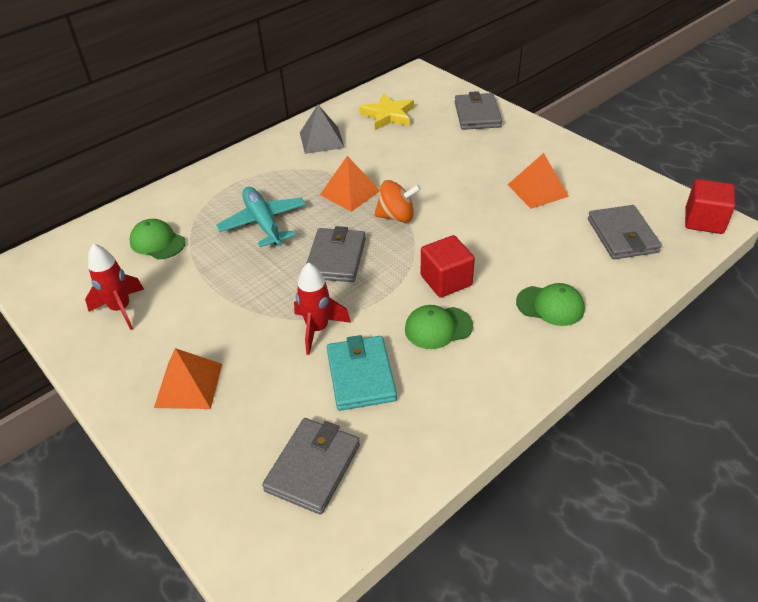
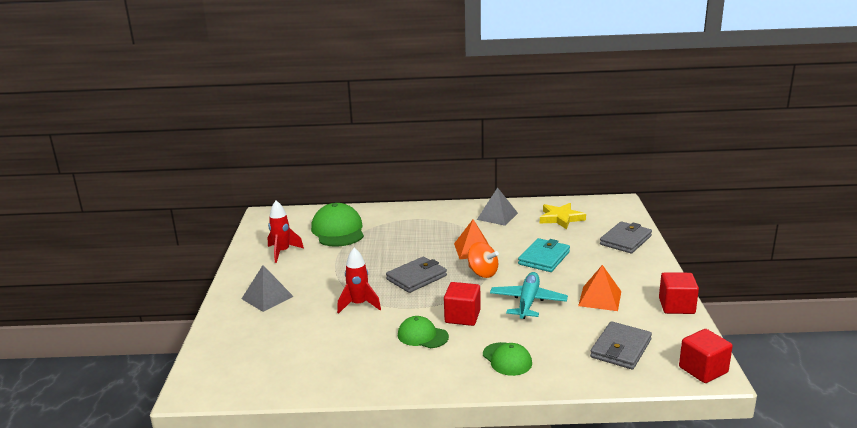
camera: 40 degrees right, 20 degrees down
(157, 242) = (338, 230): green cap -> green cap, size x1.69
(188, 385) = (267, 297): orange pyramid -> grey pyramid
(263, 223) = (403, 244): turquoise plane -> turquoise plane (528, 302)
(313, 467) = (272, 359): grey wallet -> none
(361, 376) = (349, 335): turquoise wallet -> turquoise wallet (544, 258)
(605, 166) = (676, 306): none -> red cube

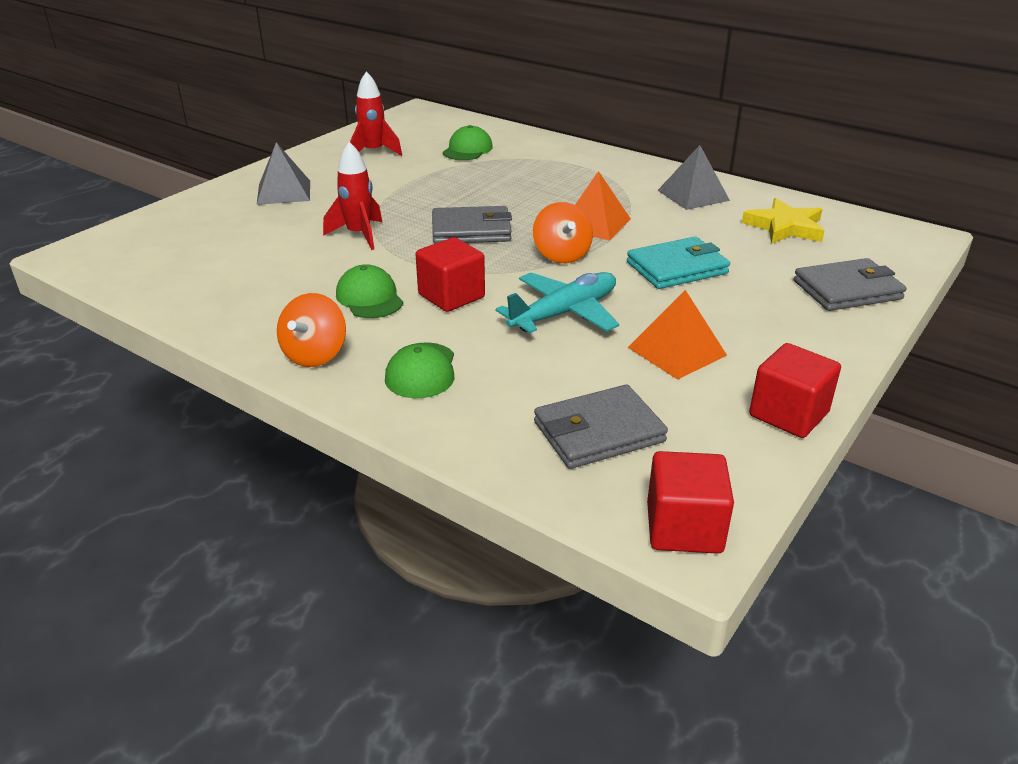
camera: 35 degrees right, 10 degrees up
(338, 230) = (467, 149): green cap -> green cap, size x0.59
(443, 376) = (315, 355): none -> orange spinning top

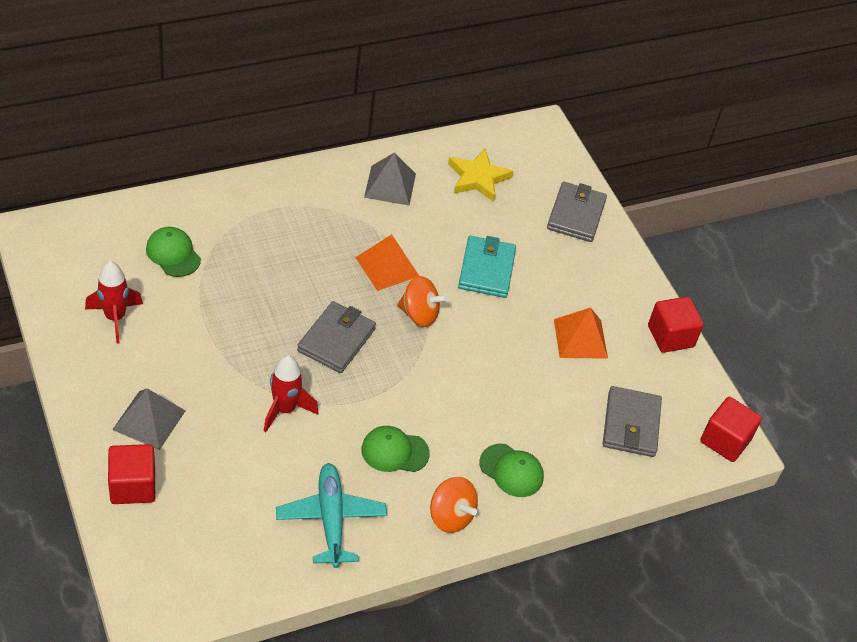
camera: 65 degrees left, 15 degrees up
(451, 296) = (429, 406): red cube -> red cube (133, 486)
(564, 313) = (498, 362): turquoise plane -> turquoise plane (331, 519)

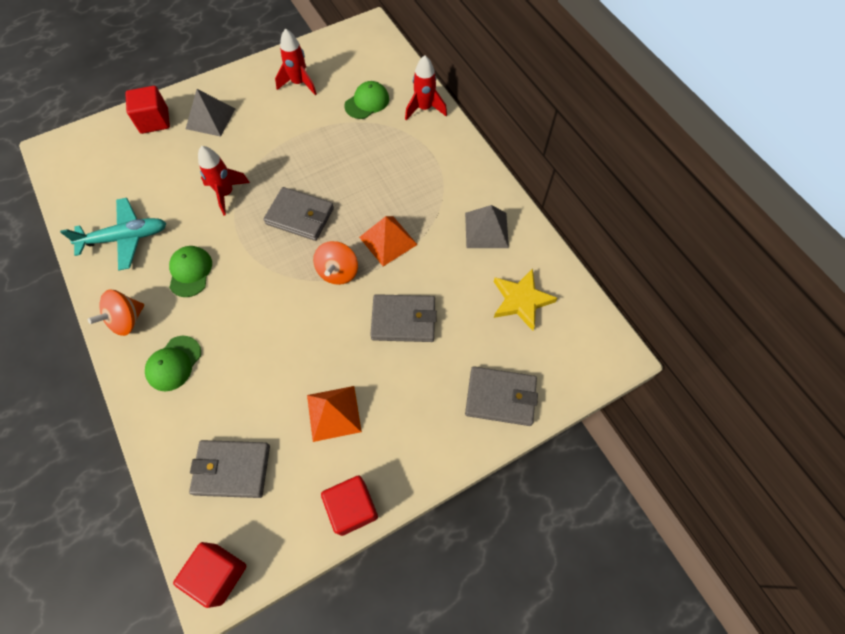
camera: 90 degrees right, 15 degrees up
(201, 202) = (424, 108): none -> red rocket
(486, 270) = (403, 320): turquoise wallet -> grey wallet

